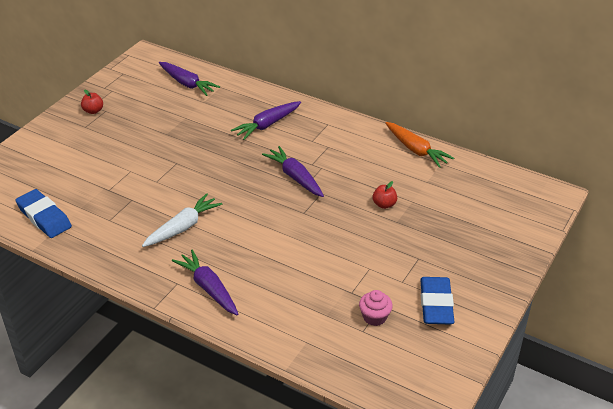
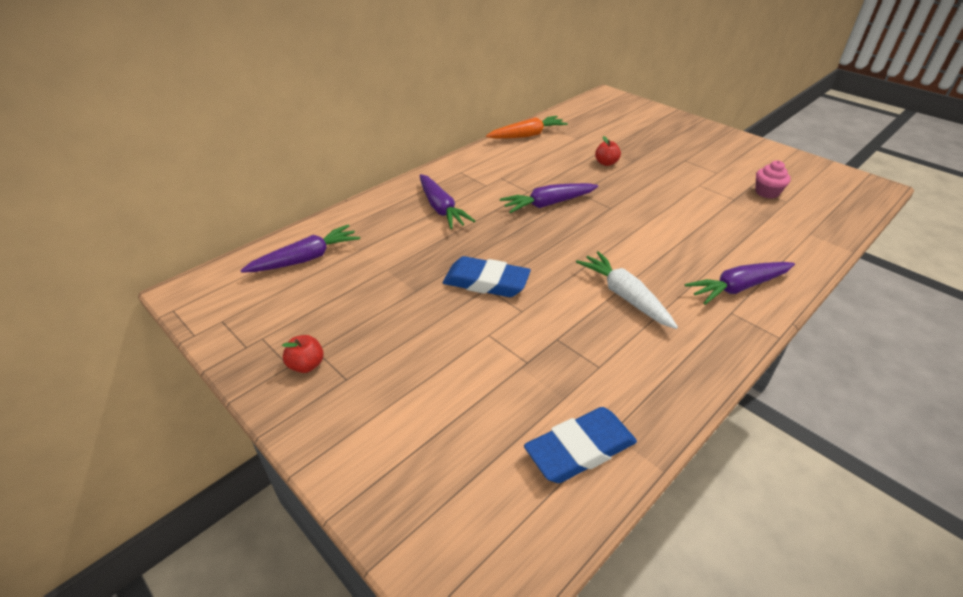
camera: 75 degrees left, 0 degrees up
(436, 304) = (745, 162): blue eraser -> blue eraser (486, 282)

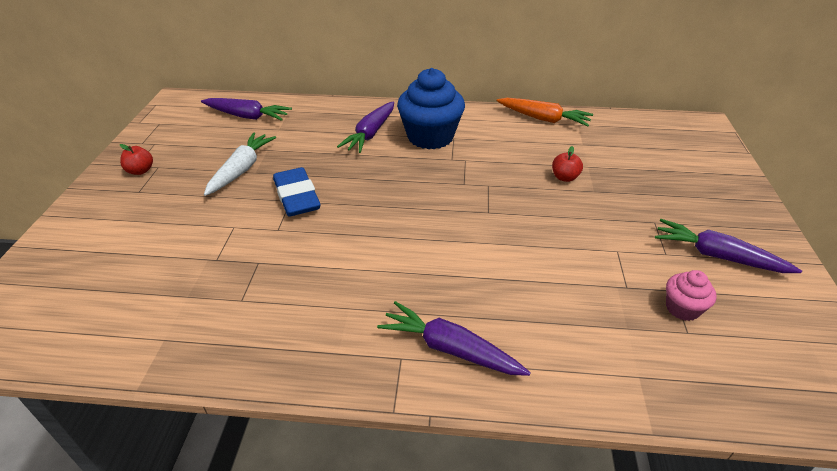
camera: 50 degrees right, 0 degrees up
(485, 186) = (430, 137): none -> blue cupcake
(548, 204) = (445, 177): purple carrot -> purple carrot (717, 256)
(580, 449) = (133, 329): blue eraser -> none
(625, 296) = (353, 276): white carrot -> white carrot (241, 170)

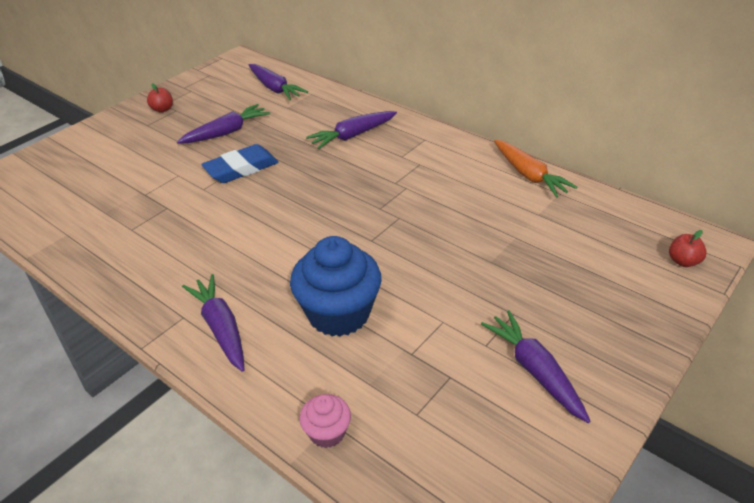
camera: 35 degrees right, 0 degrees up
(241, 170) = (226, 132): white carrot -> purple carrot
(297, 197) = (241, 168): blue eraser -> blue eraser turned 45 degrees clockwise
(430, 137) = (400, 156): blue cupcake -> blue cupcake (338, 313)
(564, 177) = (477, 238): red apple -> red apple (683, 261)
(682, 308) = (437, 394): pink cupcake -> pink cupcake (327, 432)

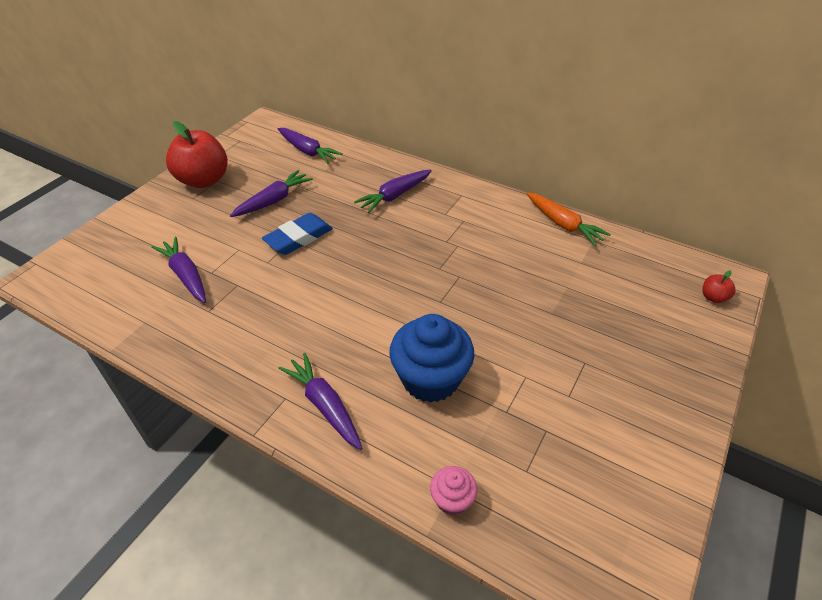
camera: 10 degrees left, 5 degrees up
(162, 109) = (203, 180): red apple -> red apple, size x2.36
(535, 371) = (617, 416): purple carrot -> purple carrot (186, 275)

